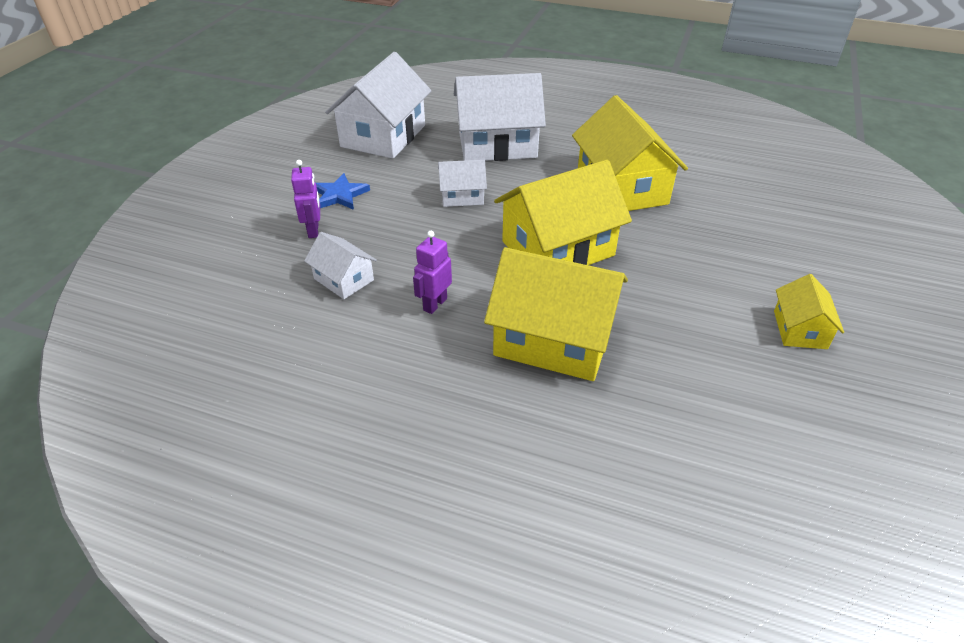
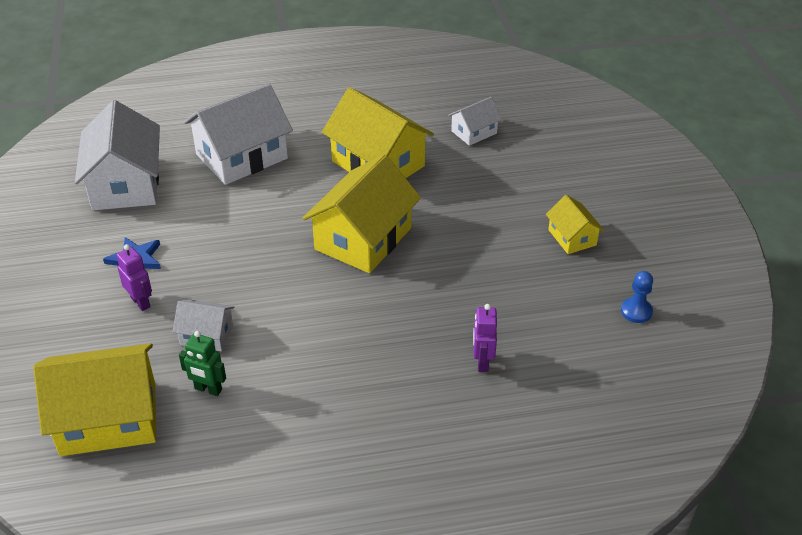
camera: 30 degrees left, 0 degrees up
(303, 329) = (208, 389): none -> green robot
(435, 304) = (299, 324): purple robot -> purple robot (482, 362)
(462, 196) = (249, 220): white house -> white house (474, 132)
(554, 339) = (410, 314): yellow house -> yellow house (108, 418)
(841, 448) = (636, 311): none -> blue pawn

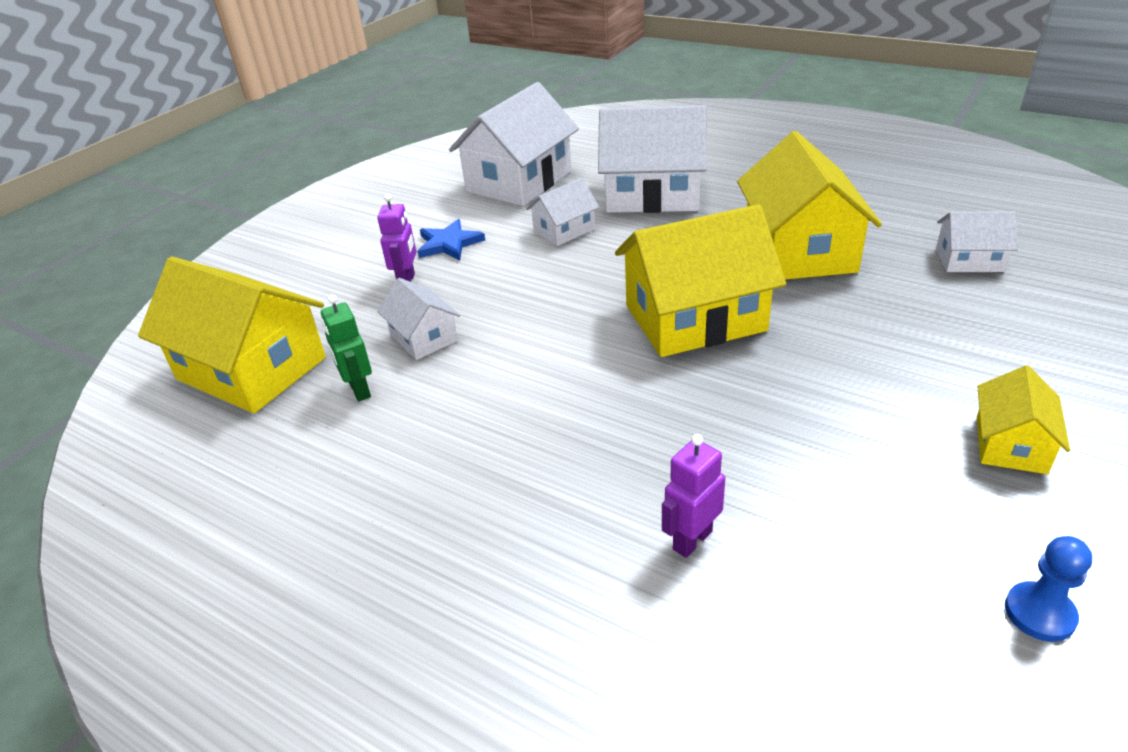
camera: 45 degrees right, 5 degrees down
(210, 212) = (564, 230): none -> white house

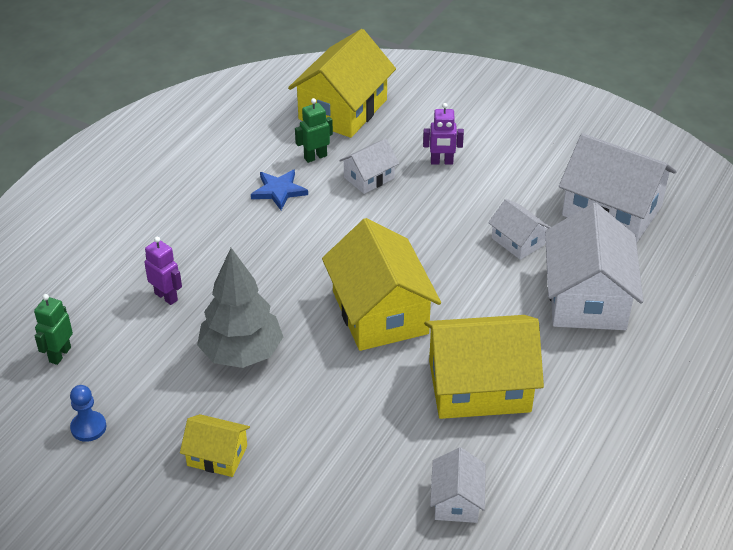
camera: 85 degrees right, 5 degrees up
(449, 244) = (497, 178): blue star -> blue star (279, 191)
(802, 436) = (241, 353): none -> grey tree
(879, 694) = (59, 354): none -> green robot

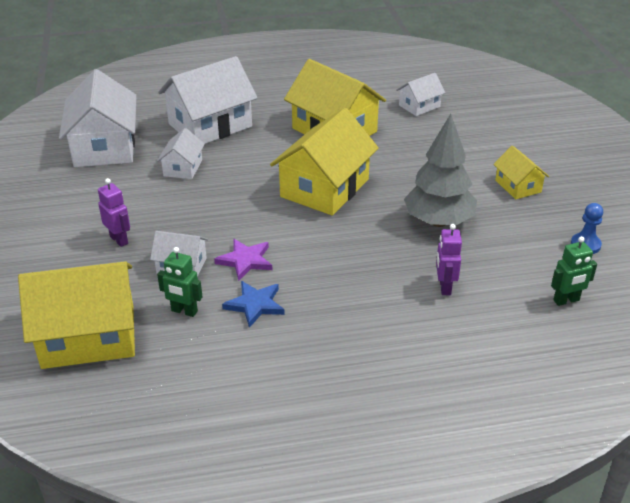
camera: 130 degrees left, 5 degrees down
(334, 211) = (245, 261): none -> purple star

